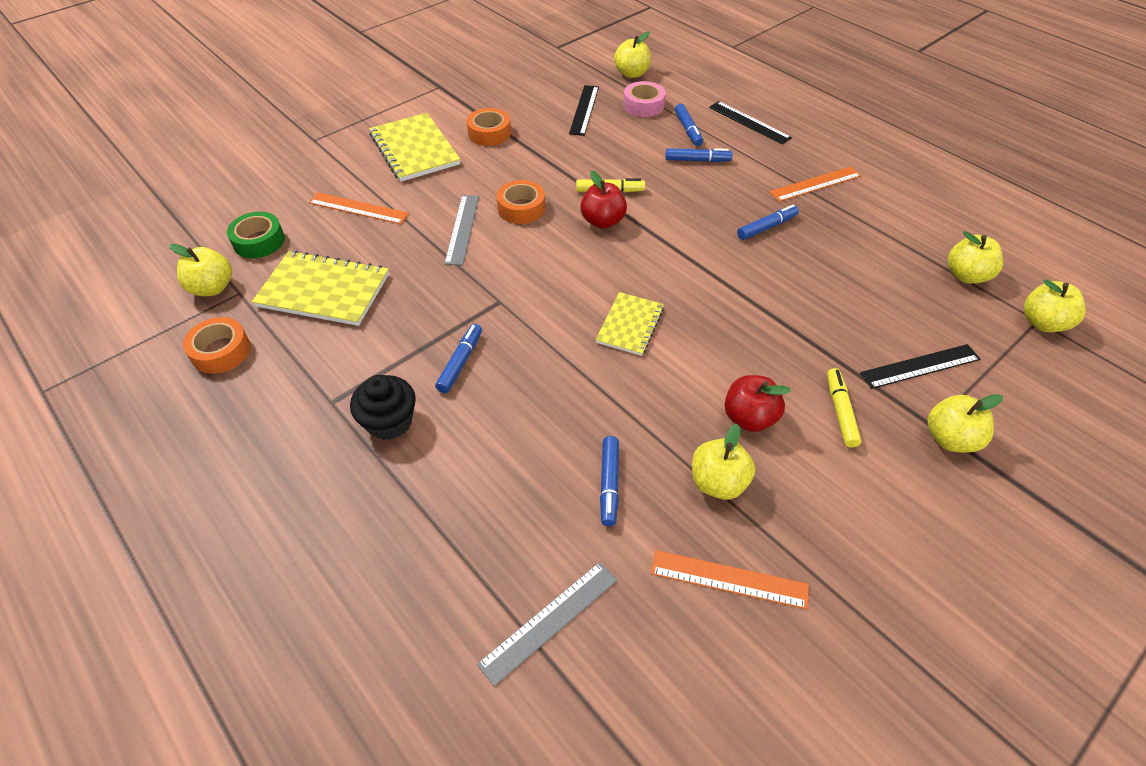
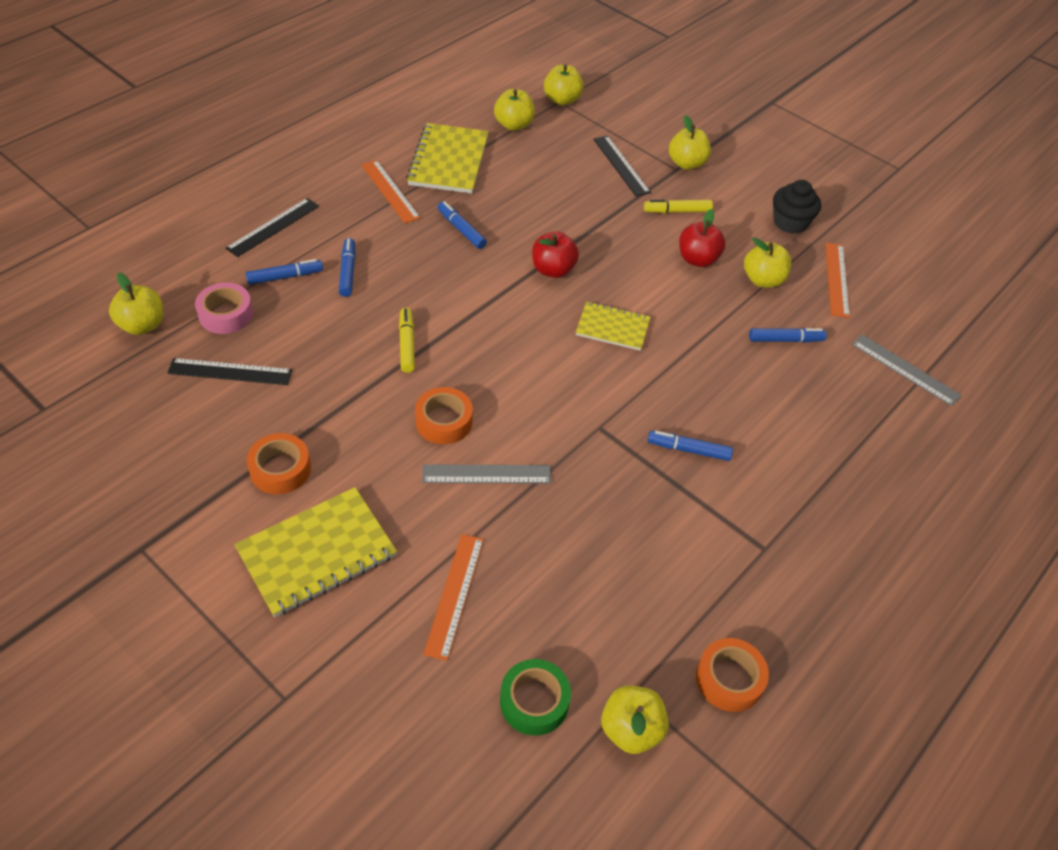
camera: 100 degrees left, 0 degrees up
(324, 290) = (613, 596): yellow notebook -> yellow notebook (448, 161)
(389, 422) = (773, 495): black cupcake -> black cupcake (790, 222)
(603, 221) = (462, 349): red apple -> red apple (553, 270)

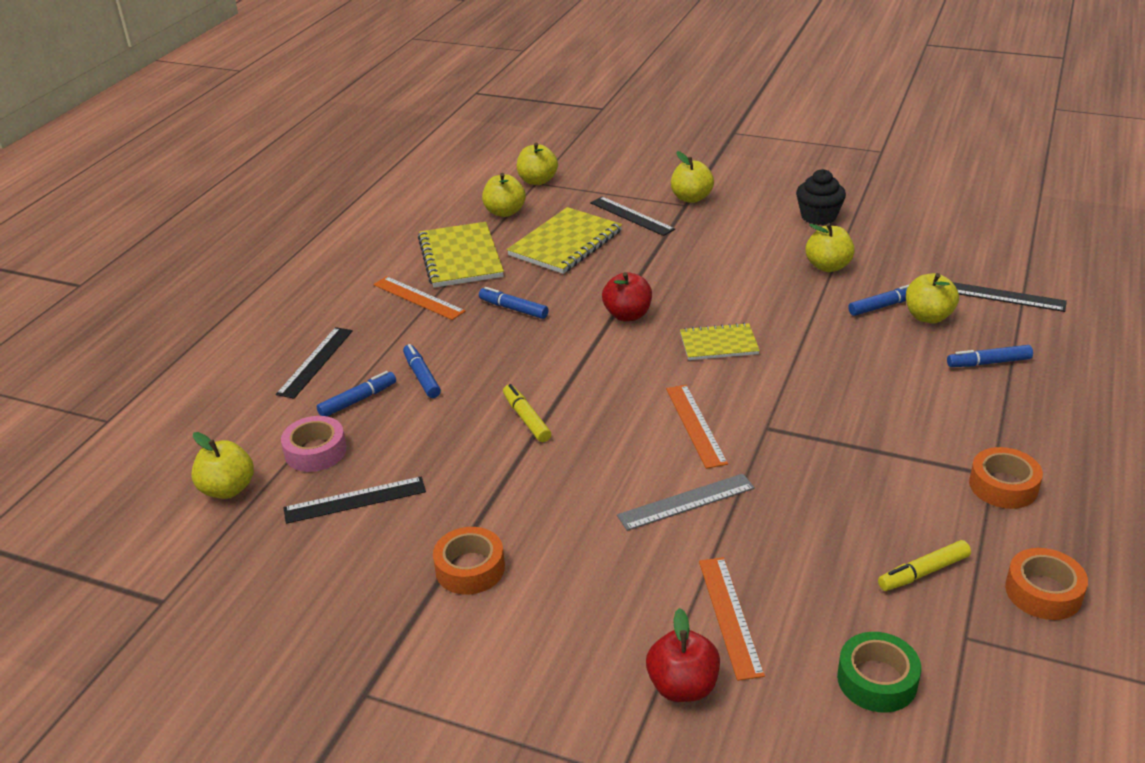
camera: 15 degrees left, 15 degrees down
(317, 553) = (561, 629): yellow notebook -> yellow notebook (565, 243)
(444, 421) = (611, 471): orange tape -> orange tape (1003, 486)
(631, 729) = (986, 669): yellow apple -> yellow apple (928, 317)
(677, 211) = (710, 236): yellow marker -> yellow marker (923, 572)
(688, 450) = (863, 419): blue marker -> blue marker (988, 363)
(697, 259) = (757, 268): red apple -> red apple (682, 686)
(836, 279) = (892, 247): orange ruler -> orange ruler (695, 425)
(905, 369) = (1004, 296): grey ruler -> black ruler

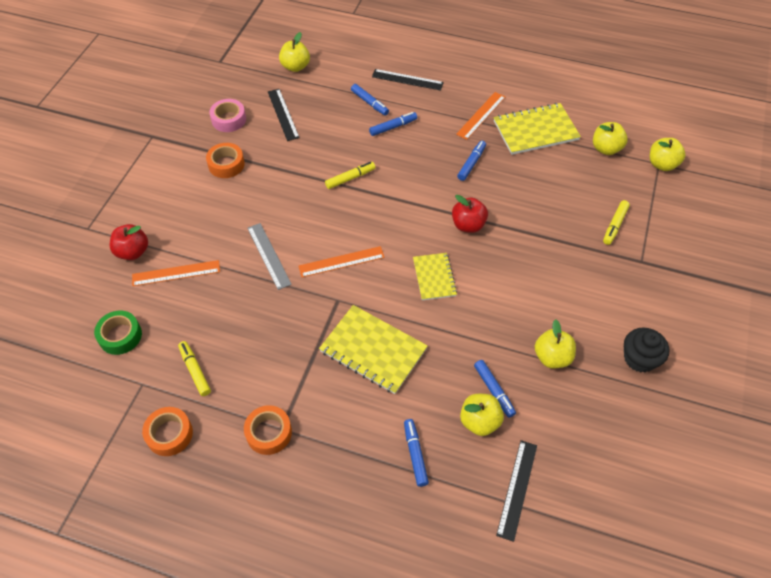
camera: 85 degrees right, 20 degrees up
(315, 451) = (324, 93): pink tape -> pink tape (229, 119)
(565, 243) = (564, 186): yellow notebook -> yellow notebook (373, 350)
(631, 216) = (614, 225): black ruler -> yellow marker
(691, 198) = (654, 265): yellow apple -> none

